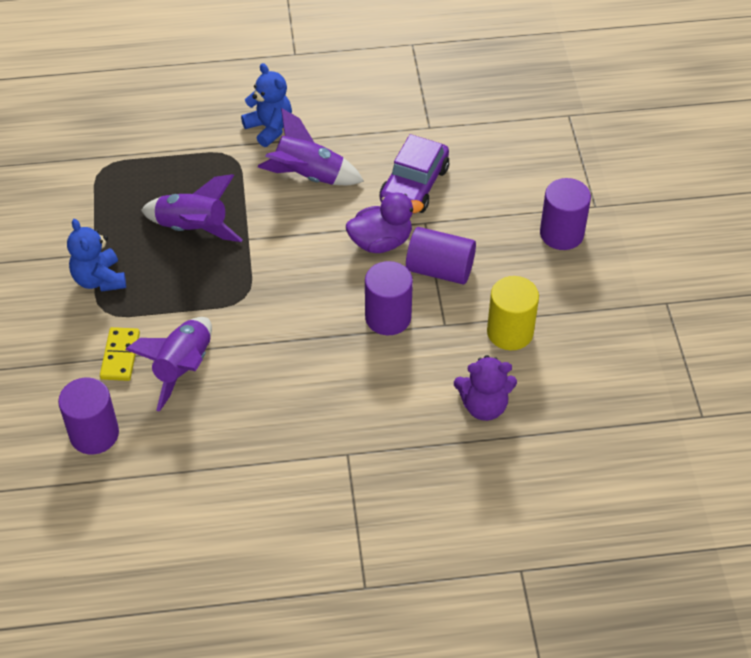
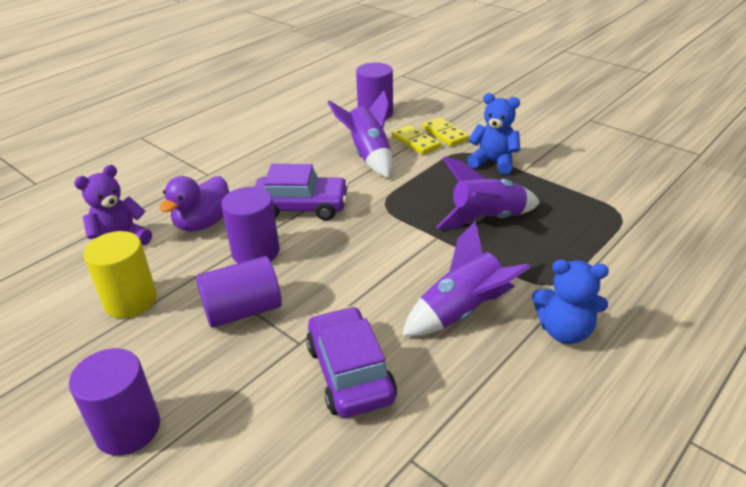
camera: 140 degrees right, 15 degrees down
(81, 347) = (445, 134): none -> yellow domino
(309, 343) = (301, 207): none -> purple car
(381, 242) = (323, 300): purple duck -> purple duck (203, 223)

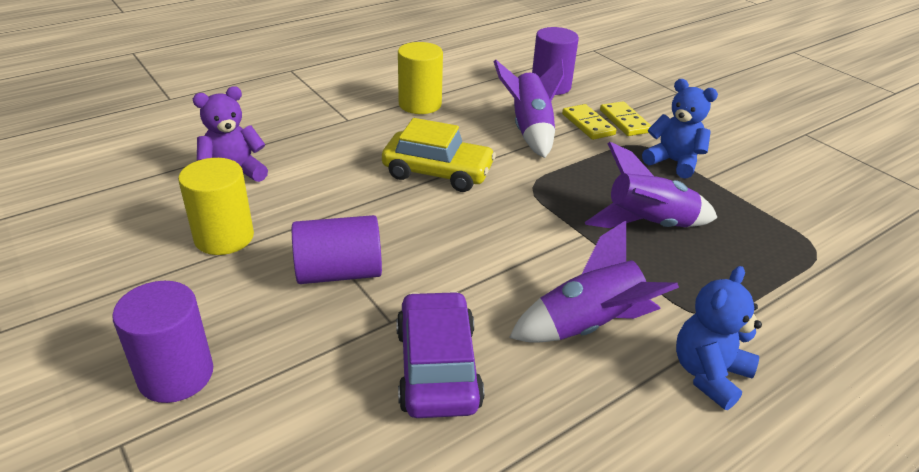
camera: 10 degrees right, 0 degrees up
(203, 223) = (326, 170): purple duck -> none
(255, 252) = (373, 212): purple cylinder -> none
(267, 149) = (420, 104): none -> yellow cylinder
(301, 207) = (438, 172): purple car -> yellow car
(564, 331) = (708, 374): blue teddy bear -> blue teddy bear turned 105 degrees clockwise

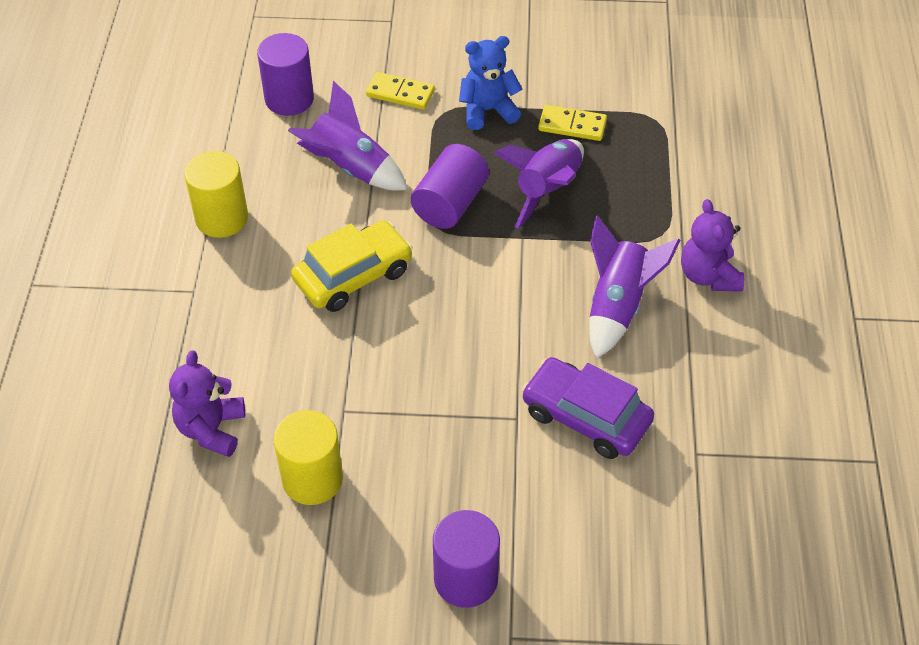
camera: 50 degrees left, 15 degrees up
(339, 272) = (432, 421): purple cylinder -> purple cylinder (450, 204)
(588, 124) = (380, 122): yellow domino -> yellow domino (572, 125)
(708, 374) = (708, 276): blue teddy bear -> purple teddy bear

